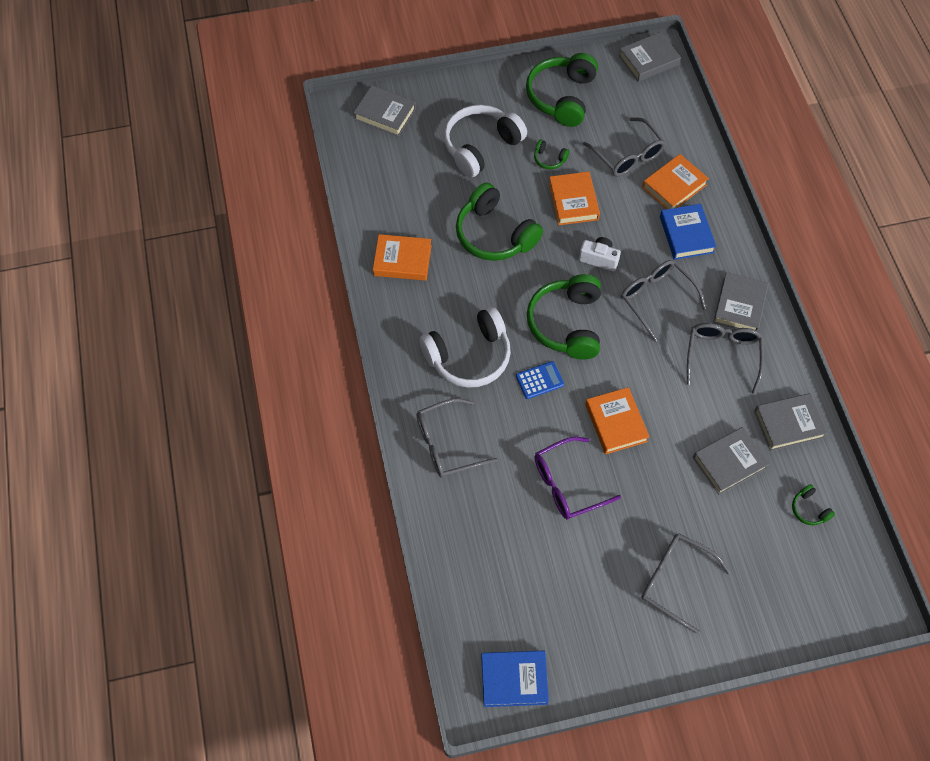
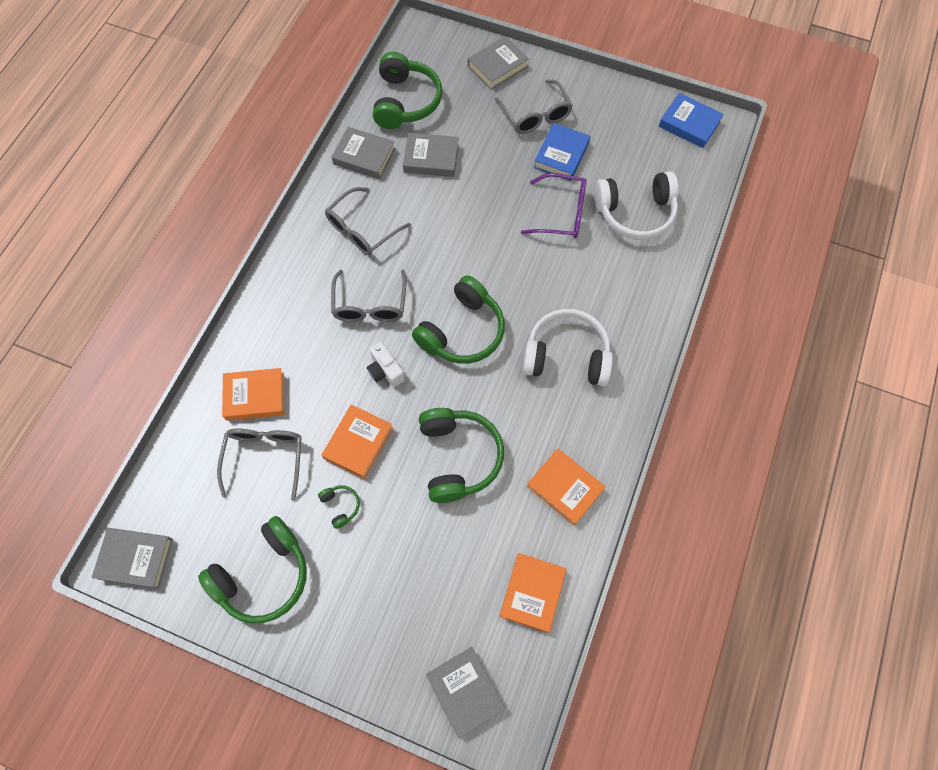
camera: 145 degrees left, 5 degrees up
(447, 444) = (635, 296): grey glasses -> none
(481, 146) = (395, 570): white headphones -> white headphones (635, 213)
(539, 380) = (522, 299): blue calculator -> none
(616, 423) = (489, 232): orange book -> orange book (532, 593)
(686, 234) = (291, 343): blue book -> blue book (561, 155)
(739, 305) = (310, 257): grey book -> grey book (498, 66)
(809, 509) = (406, 101): green headphones -> green headphones, size x2.32

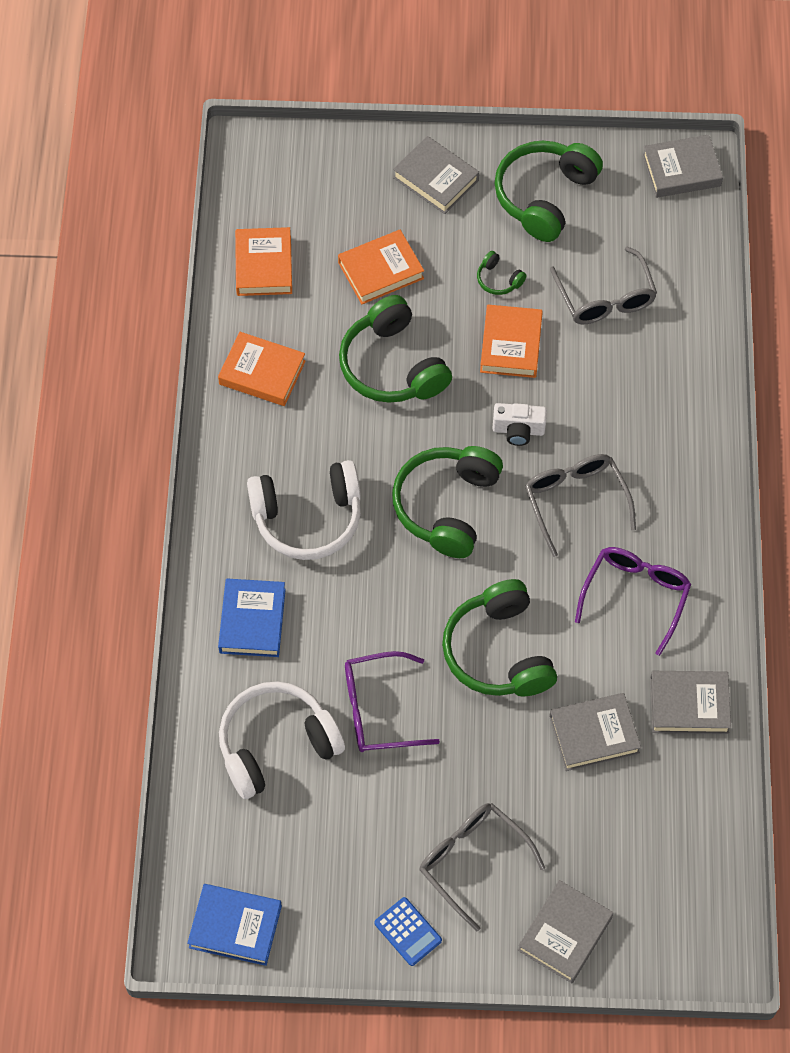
camera: 160 degrees right, 5 degrees down
(255, 396) = (653, 355): orange book -> orange book (381, 271)
(362, 230) = (635, 595): grey glasses -> purple glasses
(385, 371) = (518, 430): white camera -> white camera turned 150 degrees clockwise
(406, 101) = (675, 818): green headphones -> green headphones (498, 652)
(465, 691) = (301, 168): grey book -> grey book (435, 179)
(561, 155) = (410, 804): blue book -> blue book (252, 621)
(587, 93) = (408, 931): none -> blue calculator

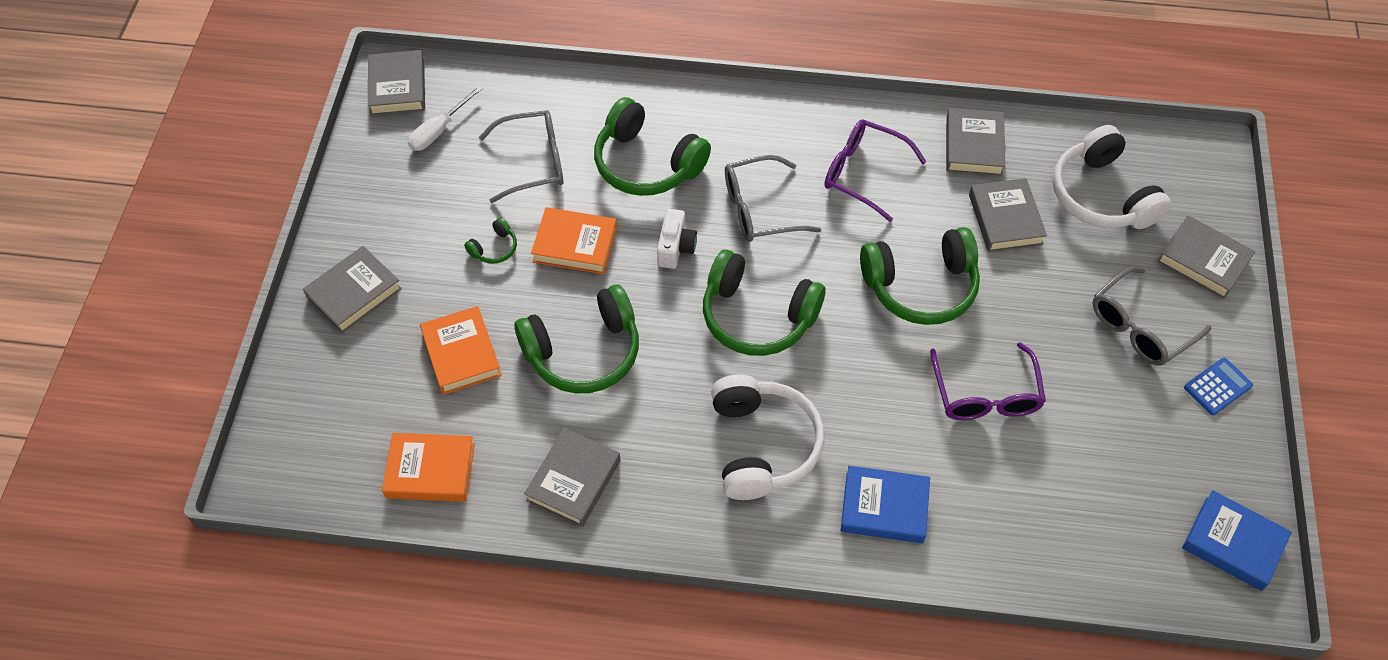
camera: 85 degrees left, 5 degrees down
(235, 927) = (1233, 543): blue book -> blue book turned 75 degrees counterclockwise
(262, 372) = (573, 480): orange book -> grey book
(276, 745) = (1028, 492): white headphones -> white headphones (1101, 195)
(544, 196) = (401, 200): green headphones -> green headphones (647, 164)
(632, 213) = (439, 130): none -> white screwdriver

